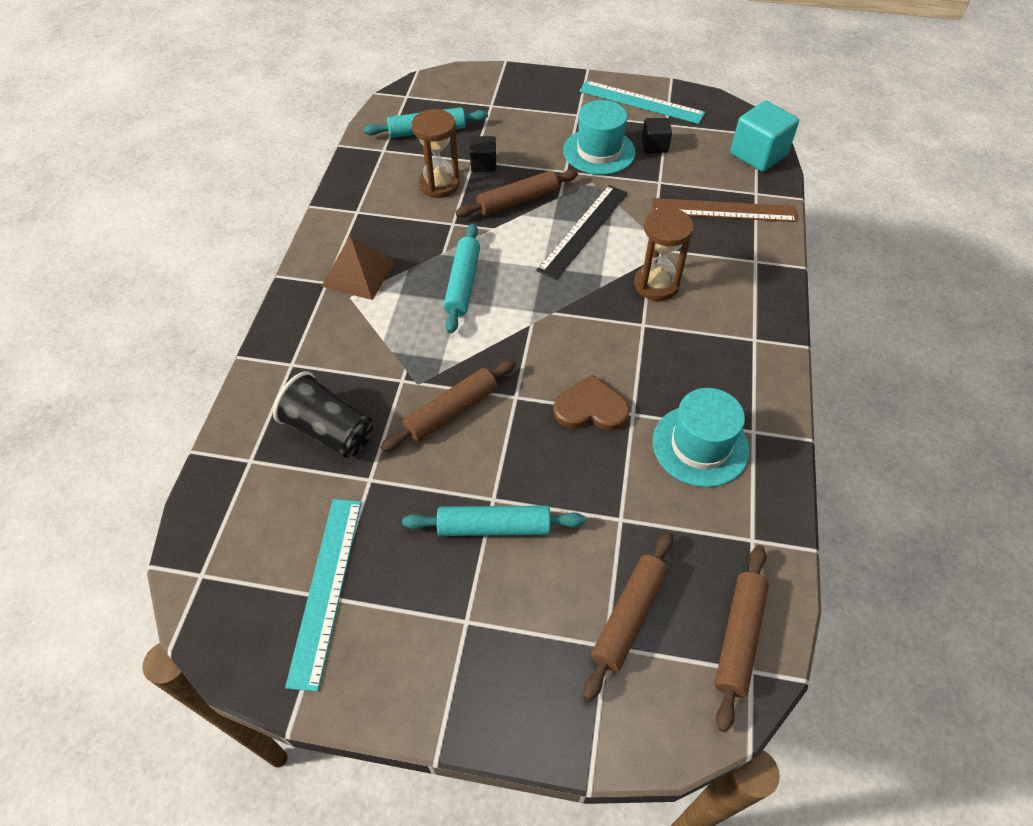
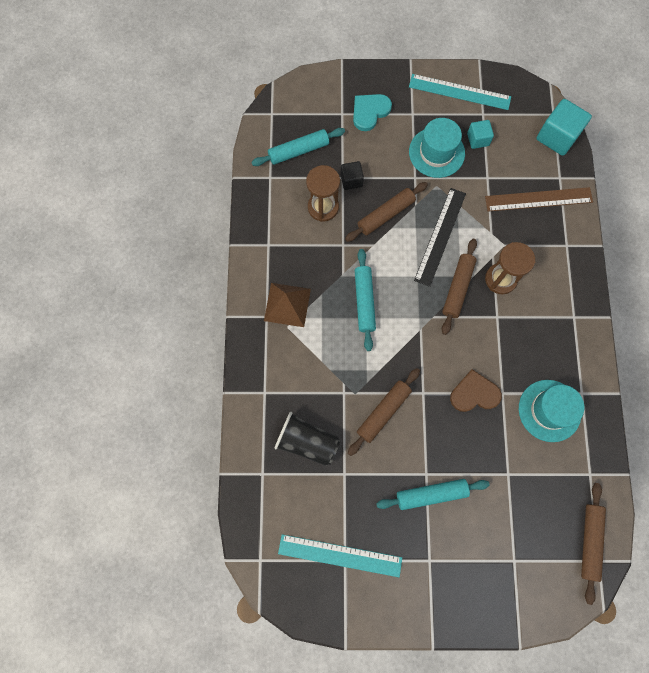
camera: 10 degrees left, 20 degrees up
(326, 589) = (340, 555): turquoise ruler -> turquoise ruler turned 75 degrees counterclockwise
(525, 107) = (370, 112): none -> turquoise heart
(628, 616) = (524, 539): brown rolling pin -> brown rolling pin (457, 288)
(654, 146) = (478, 139): black cube -> turquoise cube

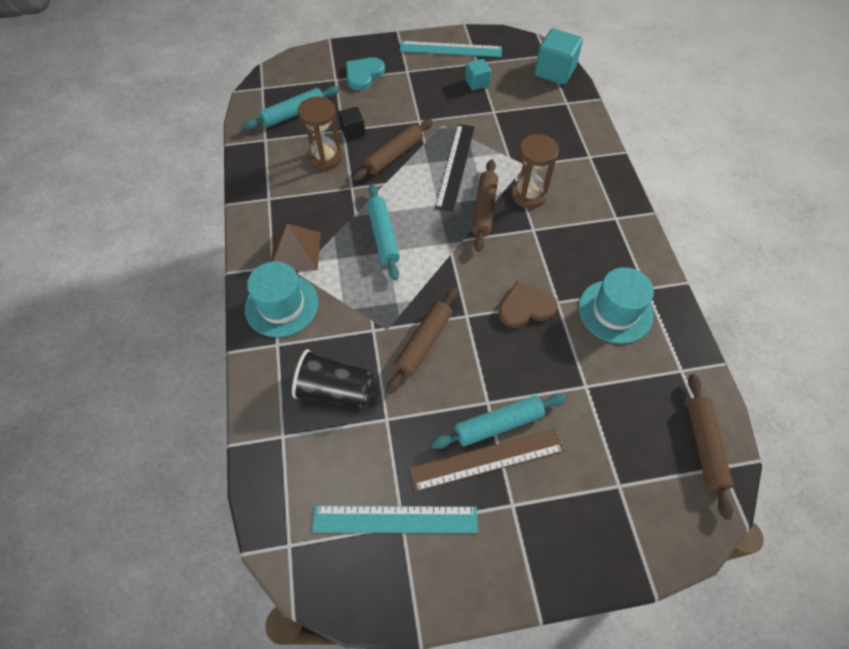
camera: 10 degrees left, 15 degrees down
(436, 152) = (437, 98): turquoise hat -> turquoise hat (281, 305)
(538, 199) = (550, 122): brown ruler -> brown ruler (487, 459)

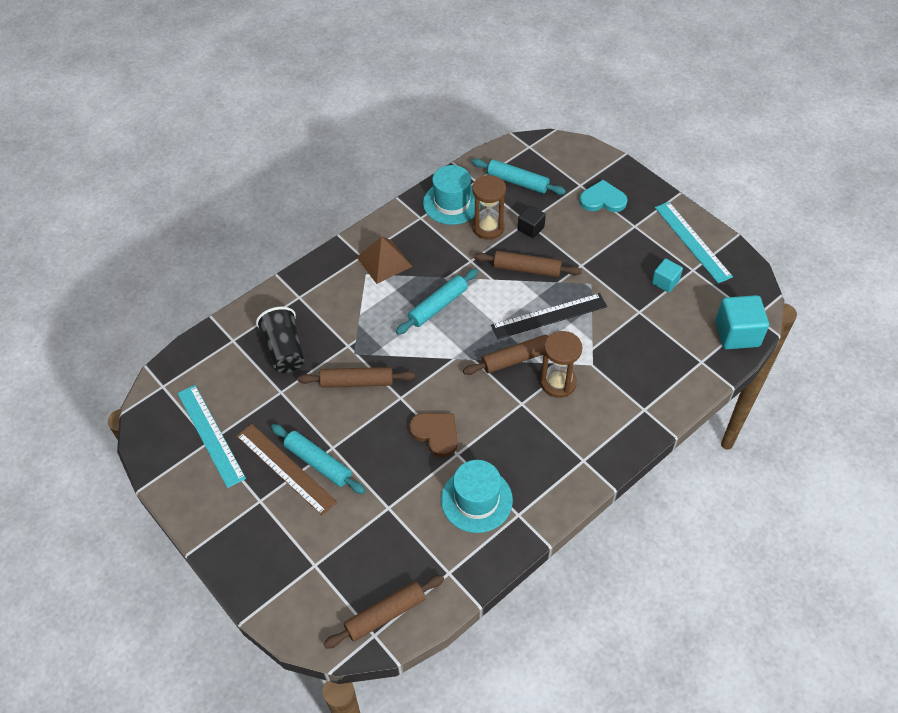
camera: 60 degrees right, 5 degrees down
(281, 305) = (332, 281): turquoise hat -> turquoise hat (452, 203)

